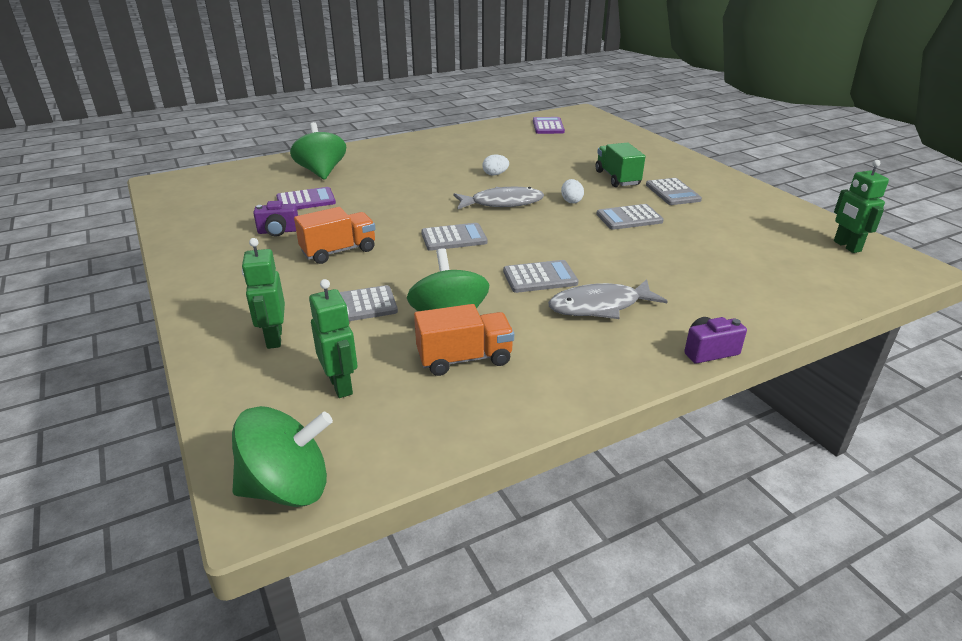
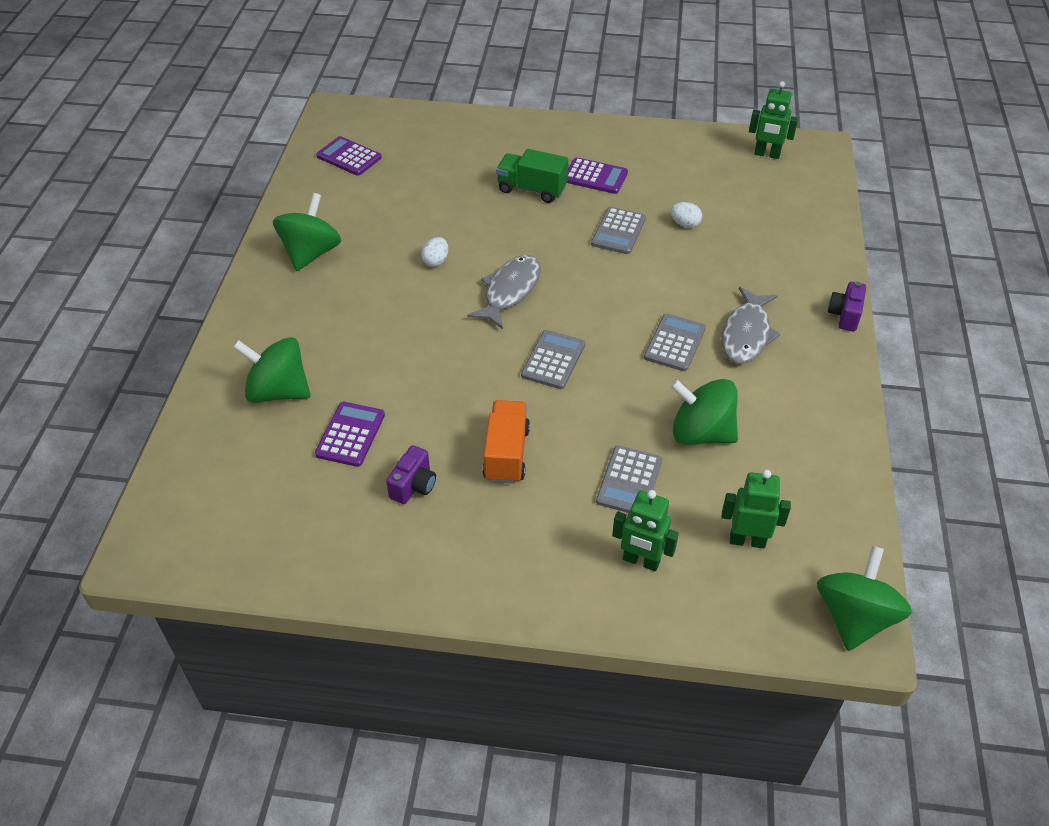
camera: 55 degrees left, 15 degrees up
(448, 144) = (311, 253): none -> green spinning top
(464, 358) = (762, 449): orange truck -> none
(571, 201) = (550, 245): white egg -> white egg (685, 224)
(672, 192) = (595, 177): grey calculator -> purple calculator

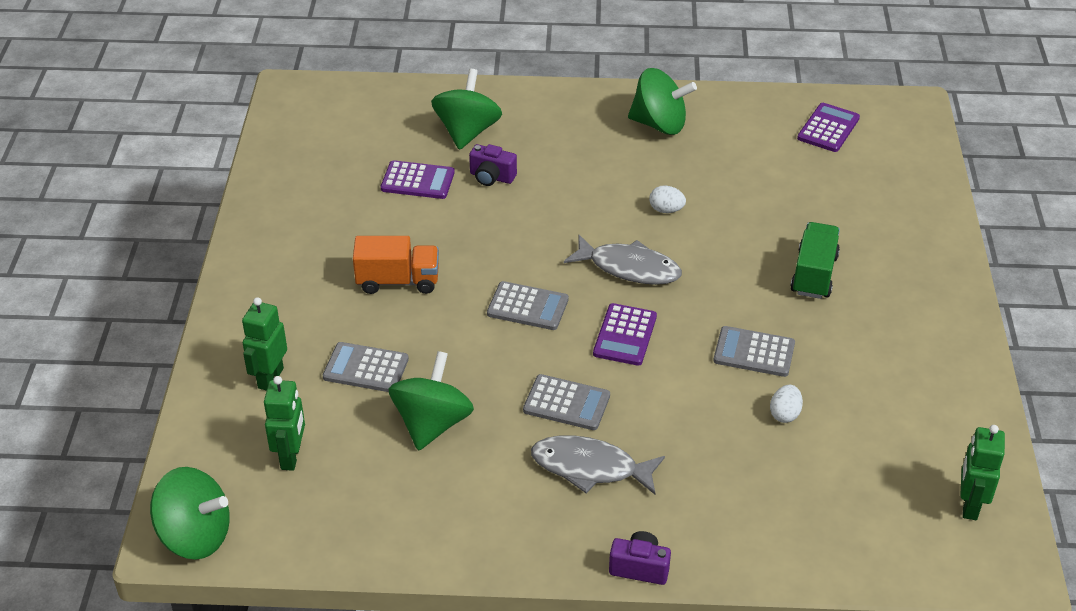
camera: 85 degrees right, 5 degrees down
(413, 486) = (359, 225): purple camera -> purple camera (491, 177)
(595, 177) = (857, 328): purple calculator -> purple calculator (625, 335)

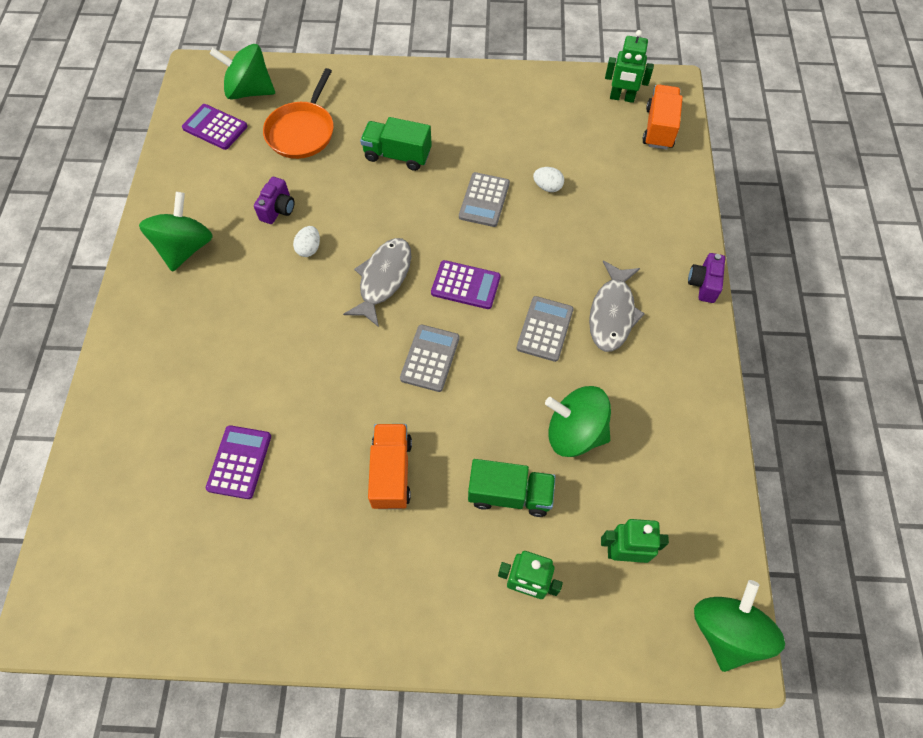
camera: 90 degrees left, 20 degrees up
(366, 368) = (510, 494): grey calculator -> green truck
(467, 132) = (165, 416): green spinning top -> green spinning top (249, 91)
(491, 177) = (243, 391): purple camera -> purple camera (278, 209)
(835, 194) = (302, 132): none -> orange pan
(917, 545) = (659, 128): none -> orange truck

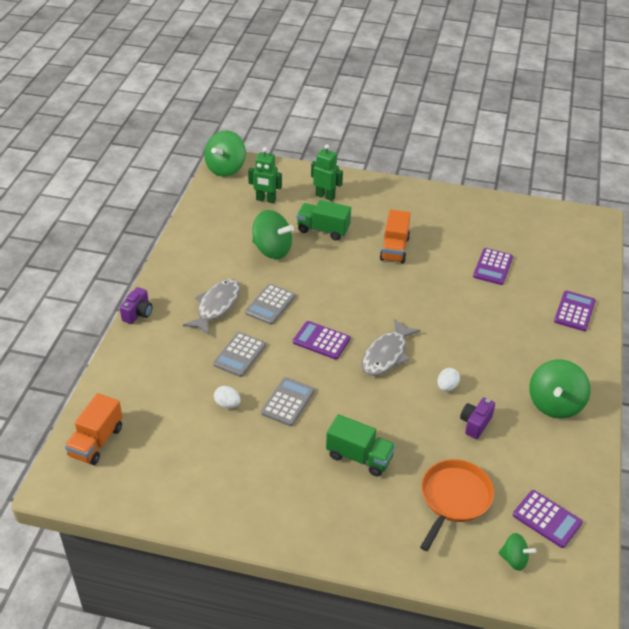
camera: 170 degrees left, 20 degrees down
(131, 395) = (574, 311): none -> purple calculator
(249, 91) = (514, 559): green spinning top -> green spinning top, size x0.54
(430, 358) = (359, 300): grey calculator -> grey calculator (239, 355)
(622, 98) = (114, 480): green robot -> none

